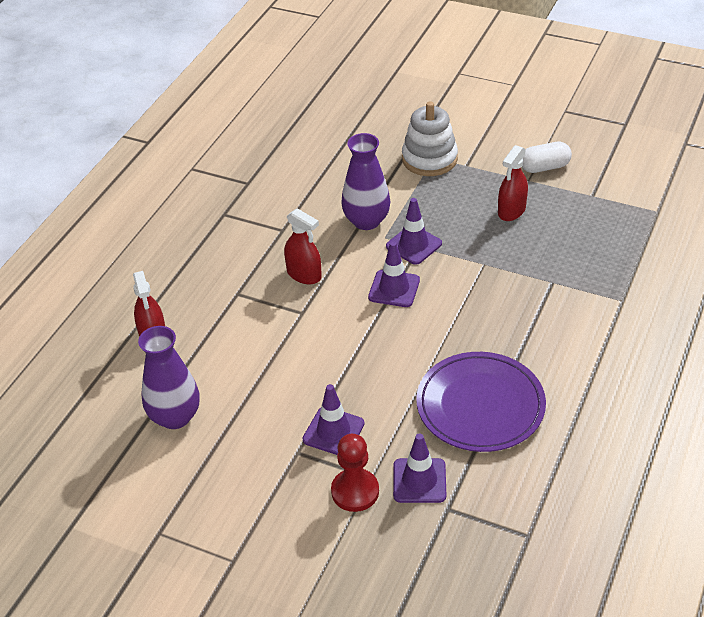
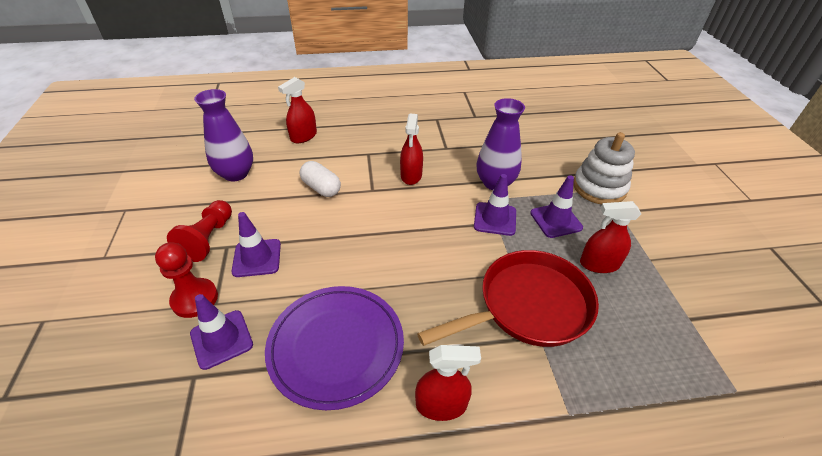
camera: 55 degrees right, 0 degrees up
(273, 464) = (208, 239): none -> red pawn
(394, 289) = (436, 228): purple traffic cone -> purple traffic cone (556, 220)
(522, 274) = (527, 306): none -> red pan
(544, 167) = (680, 264): white capsule -> white capsule (321, 188)
(572, 363) = (441, 405): none -> red spray bottle

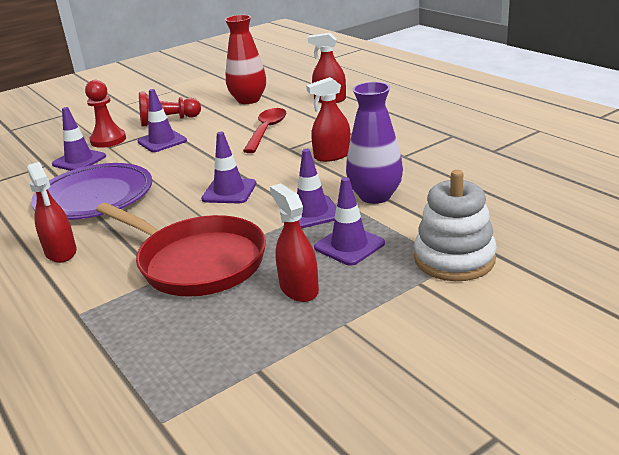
camera: 65 degrees right, 15 degrees down
(236, 174) = (248, 100): purple vase -> red vase
(321, 188) = (267, 130): white capsule -> red spoon
(419, 248) = (229, 191): none -> purple traffic cone

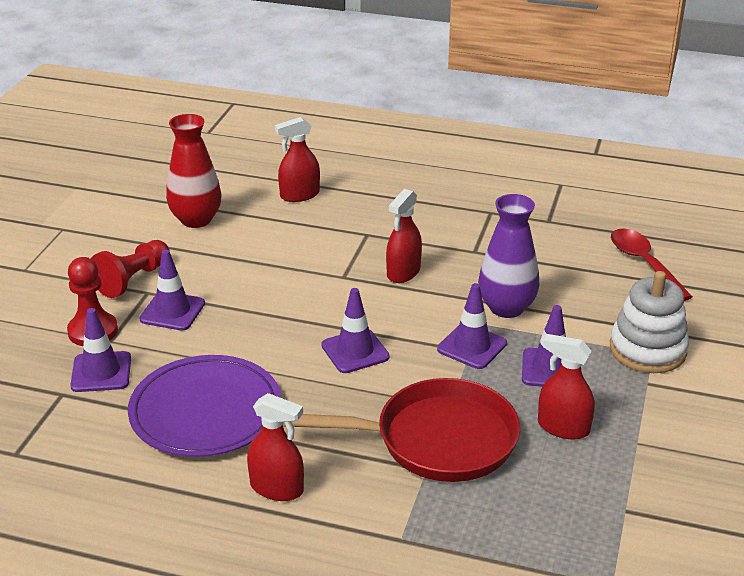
camera: 40 degrees left, 5 degrees up
(267, 130) = (284, 259): red spoon -> red spoon (644, 263)

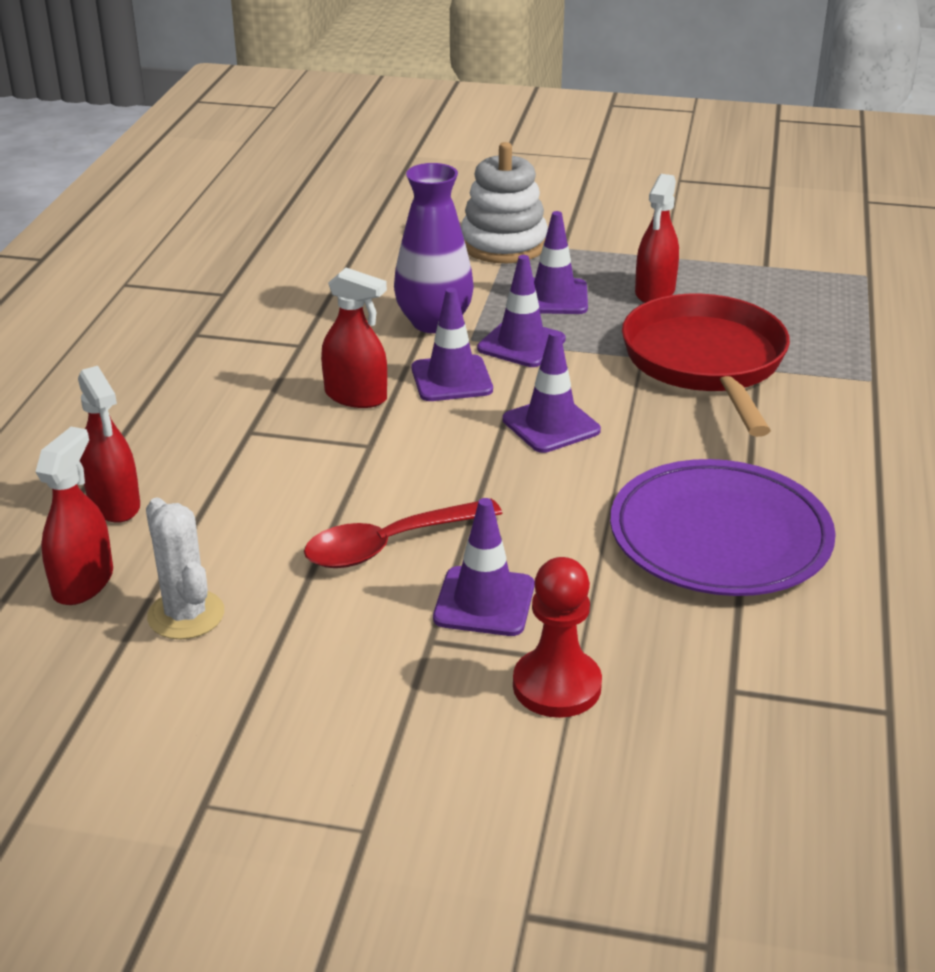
camera: 95 degrees left, 0 degrees up
(101, 372) = (664, 655): purple traffic cone -> purple traffic cone (451, 379)
(132, 280) = (393, 664): red pawn -> none
(196, 219) = (186, 615): red vase -> white cactus
(277, 488) = (839, 464): red spray bottle -> red spray bottle (83, 582)
(644, 263) = (329, 239): red spoon -> red spoon (389, 545)

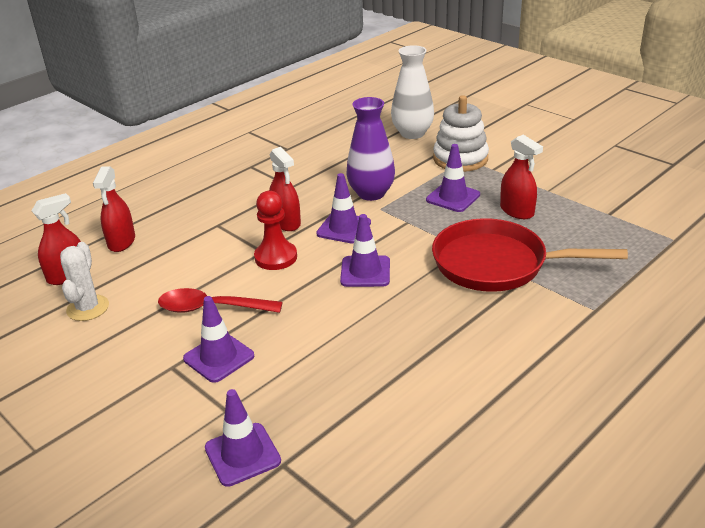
camera: 35 degrees right, 0 degrees up
(394, 226) = (412, 133): none -> white vase
(521, 344) = (403, 220): purple traffic cone -> purple traffic cone (242, 454)
(557, 686) = (199, 419): red pawn -> red pawn (276, 257)
(655, 292) = (517, 211): red spray bottle -> red spray bottle turned 90 degrees counterclockwise
(706, 363) = (497, 264): red pan -> red pan turned 105 degrees counterclockwise
(720, 536) = (382, 371): purple plate -> none

